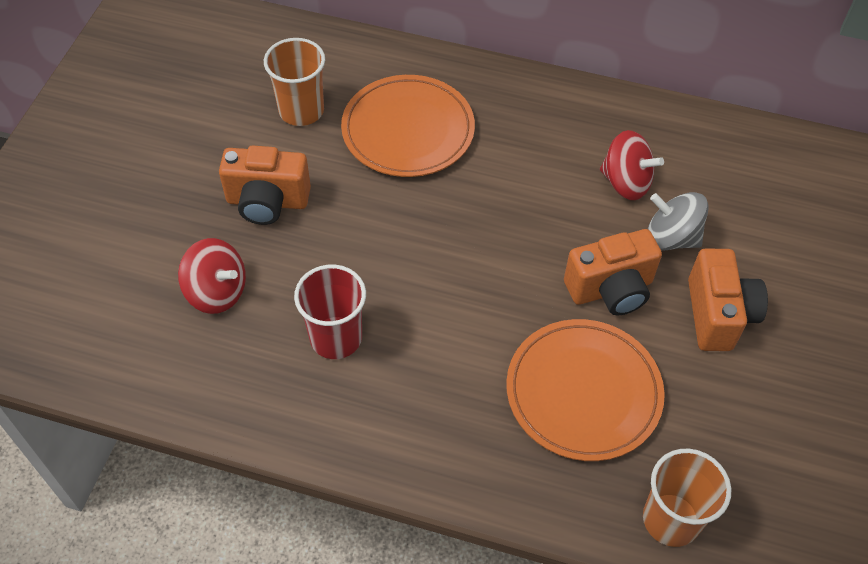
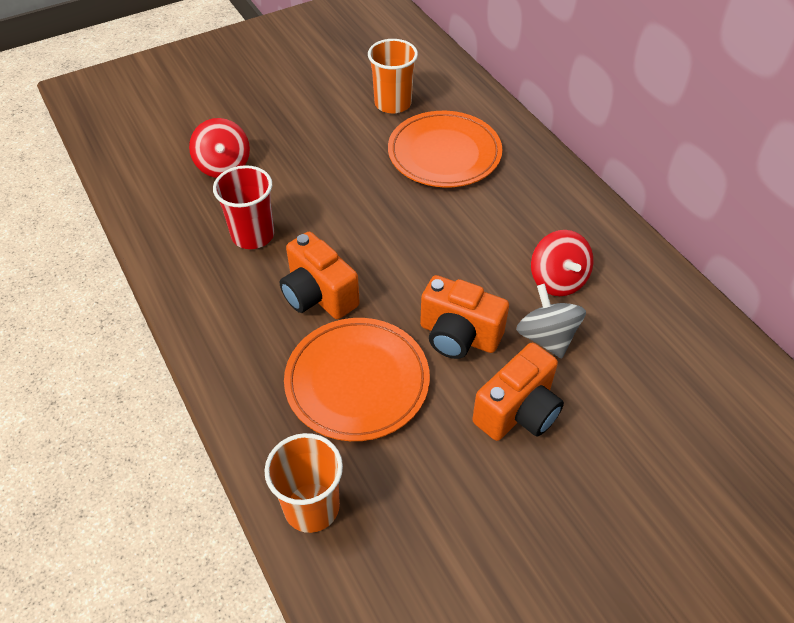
camera: 45 degrees right, 5 degrees down
(267, 202) = (310, 139): orange camera -> orange camera (318, 295)

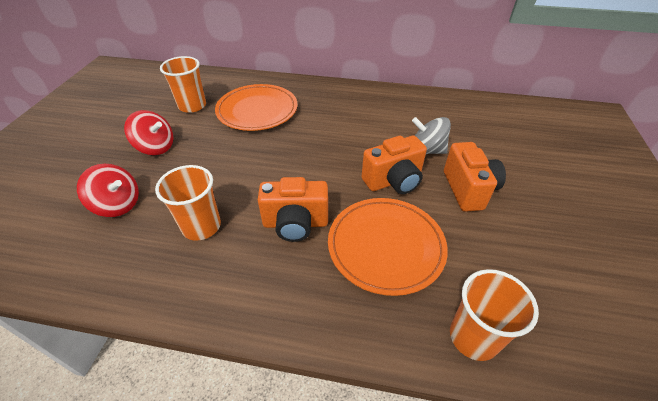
camera: 50 degrees left, 5 degrees down
(253, 235) = (201, 226): red cup -> orange cup
(557, 280) = (392, 125): red spinning top -> red spinning top (156, 147)

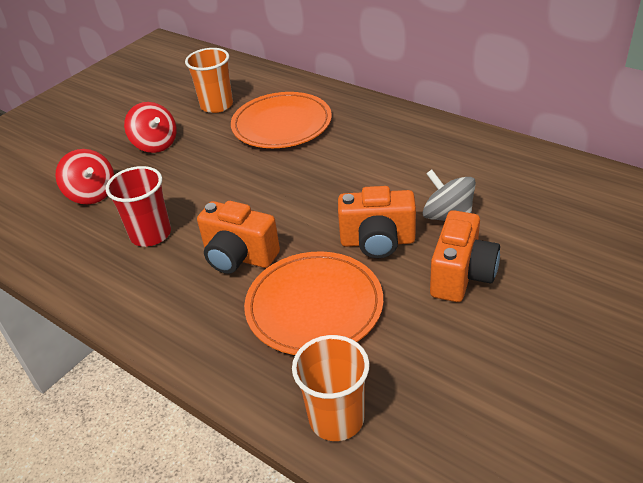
camera: 30 degrees right, 5 degrees down
(201, 226) = (151, 234): orange cup -> red cup

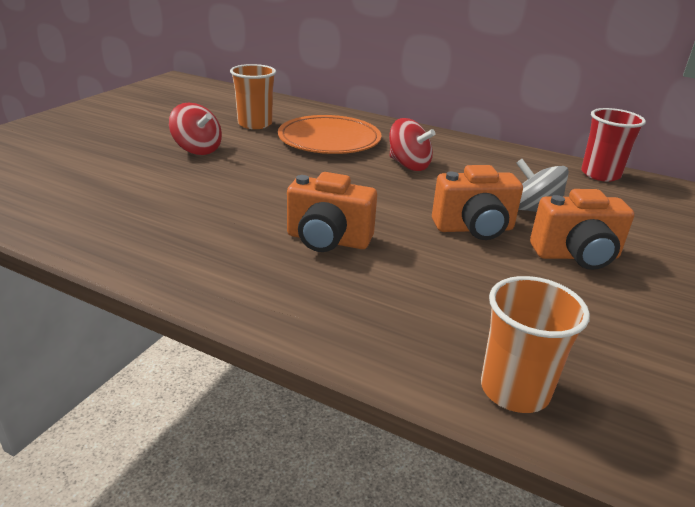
camera: 15 degrees left, 10 degrees down
(92, 194) = (134, 186): red spinning top -> red spinning top (408, 165)
(151, 234) = (216, 220): red cup -> red cup (600, 174)
(314, 306) = (434, 283): orange plate -> none
(461, 275) = (576, 256): orange camera -> orange camera turned 75 degrees clockwise

